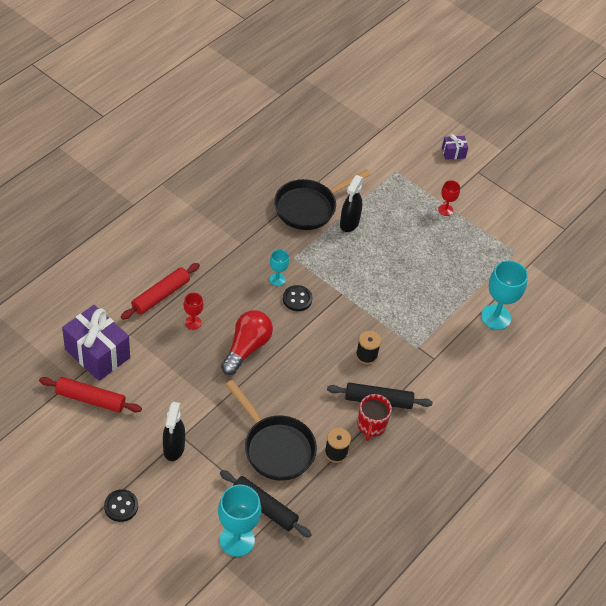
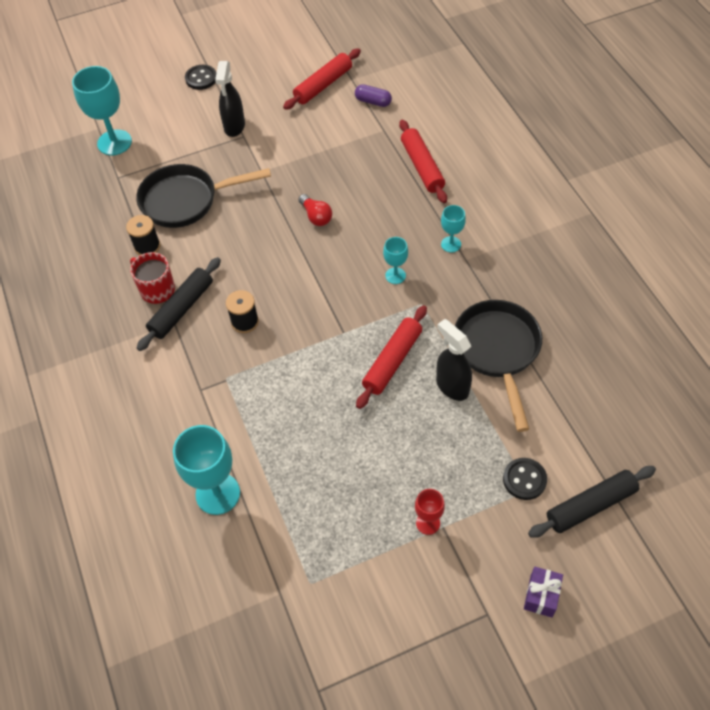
camera: 125 degrees right, 5 degrees up
(97, 353) = (373, 102): purple gift -> purple capsule
(173, 448) = (234, 127): black spray bottle -> black spray bottle turned 120 degrees counterclockwise
(193, 323) = (372, 182): red goblet -> none
(231, 256) = (451, 244): none -> turquoise goblet
(246, 348) = (316, 216): red light bulb -> red light bulb, size x0.56
(264, 507) = (131, 171): black rolling pin -> black rolling pin (590, 505)
(297, 299) = (357, 284): black button -> black button (524, 479)
(348, 259) = (392, 361): none -> red rolling pin

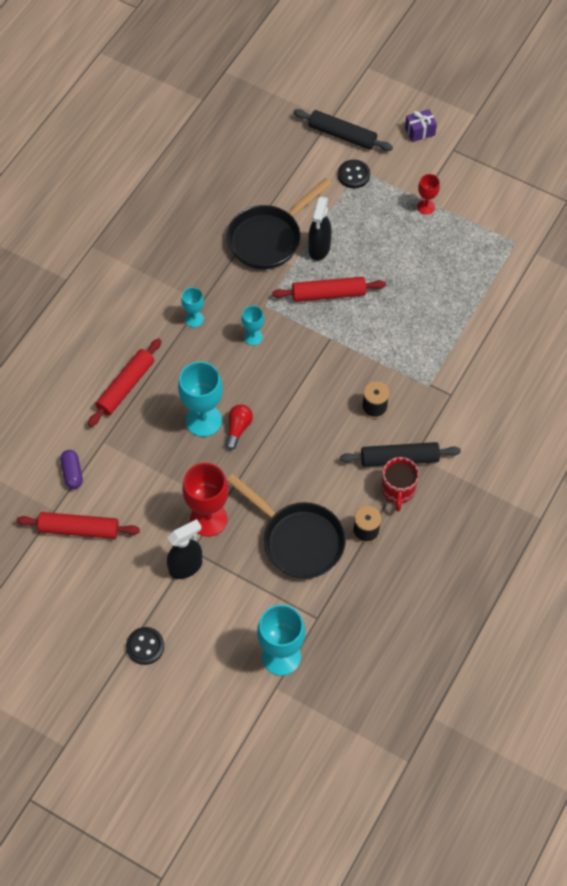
camera: 130 degrees left, 5 degrees up
(218, 494) = (509, 328): turquoise goblet -> turquoise goblet (203, 420)
(257, 158) = (208, 519): none -> red goblet

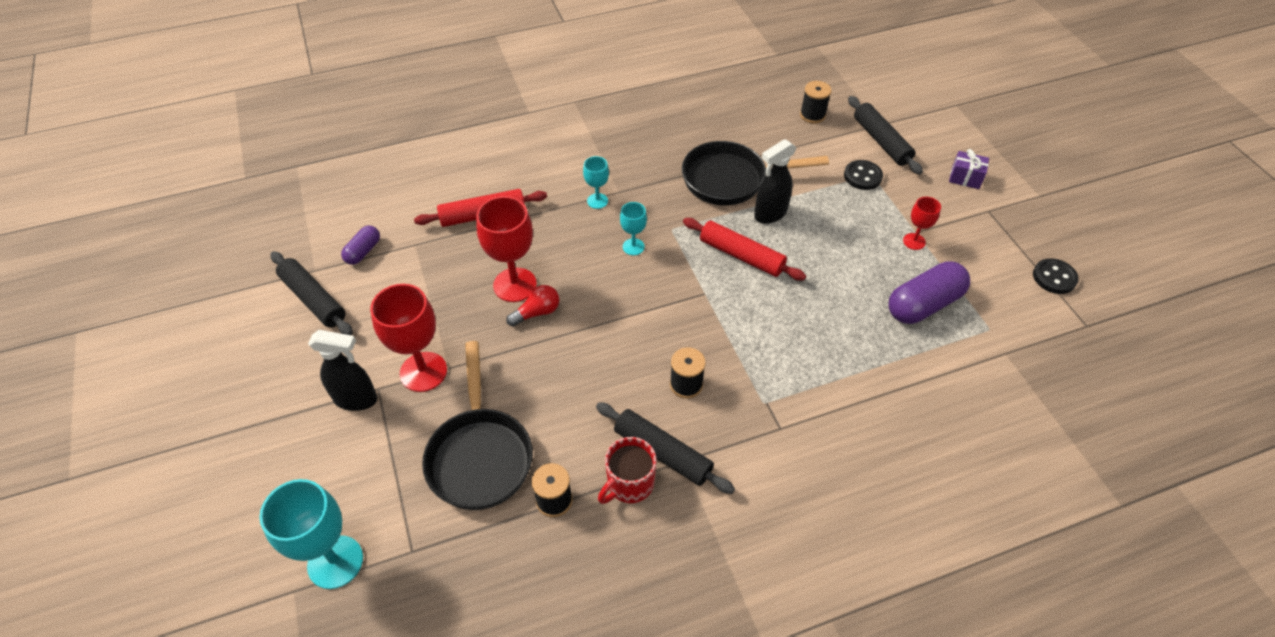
camera: 40 degrees right, 10 degrees down
(79, 529) = (313, 299): red rolling pin -> black rolling pin
(145, 646) = (238, 444): black button -> black button (1054, 277)
(203, 420) = (515, 285): turquoise goblet -> red goblet
(277, 142) = (812, 115): none -> black spool
(466, 251) = (924, 304): none -> purple capsule

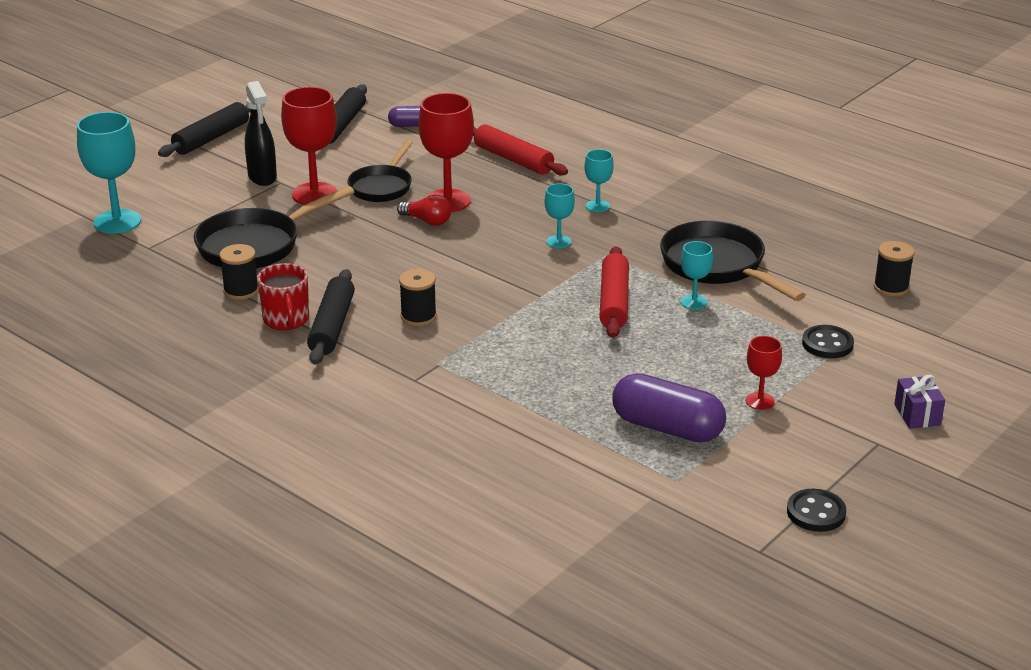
camera: 60 degrees right, 20 degrees down
(452, 317) = (382, 186): none -> black pan
(629, 484) = (286, 320): red mug -> red mug turned 120 degrees counterclockwise
(770, 214) = (694, 302): black spray bottle -> turquoise goblet
(881, 141) = (906, 342): black rolling pin -> black rolling pin (211, 138)

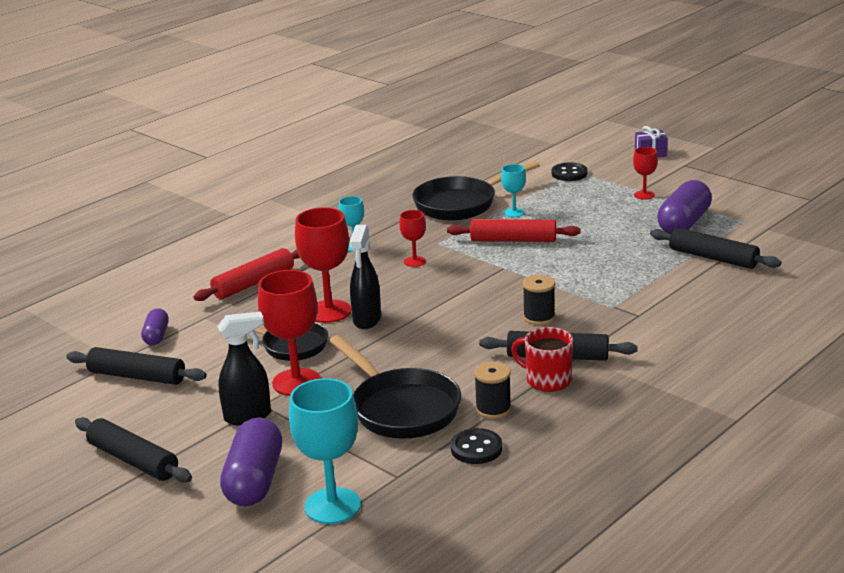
camera: 85 degrees left, 5 degrees down
(165, 188) = (254, 480): none -> purple capsule
(286, 320) = (547, 380): red mug -> red mug turned 135 degrees counterclockwise
(427, 221) = (367, 320): red light bulb -> black spray bottle
(558, 242) = (414, 261): turquoise goblet -> red goblet
(560, 443) = (713, 258): none -> black rolling pin
(816, 513) = (765, 183): black button -> black button (476, 448)
(891, 287) = (494, 153): black spool -> none

